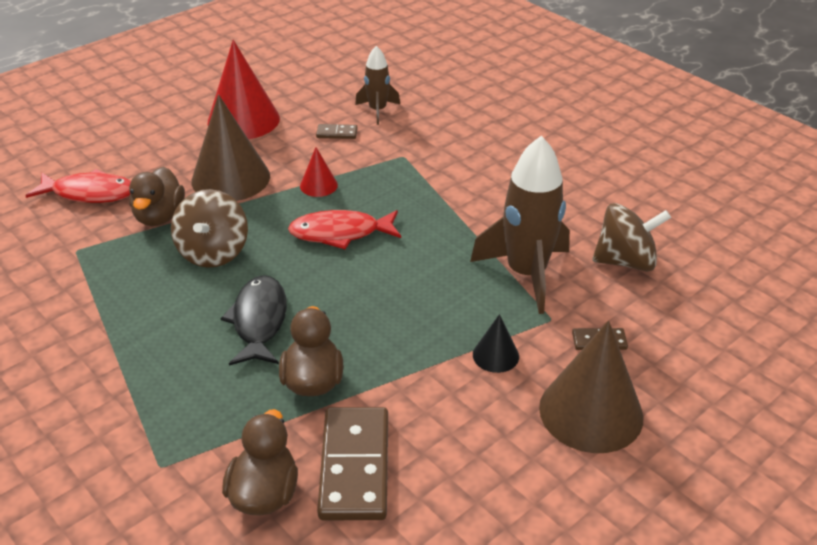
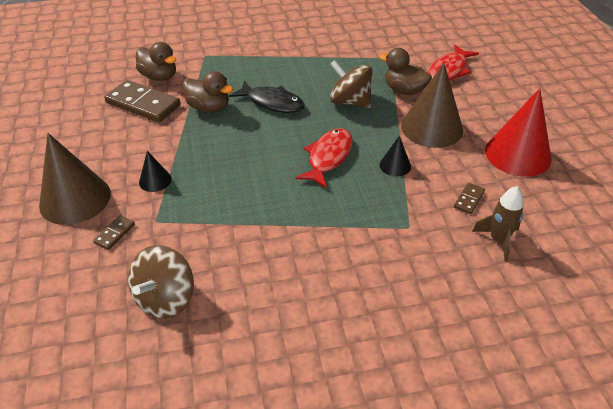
camera: 120 degrees right, 5 degrees up
(318, 185) = (395, 165): red cone -> black cone
(526, 274) = (207, 230): brown rocket -> none

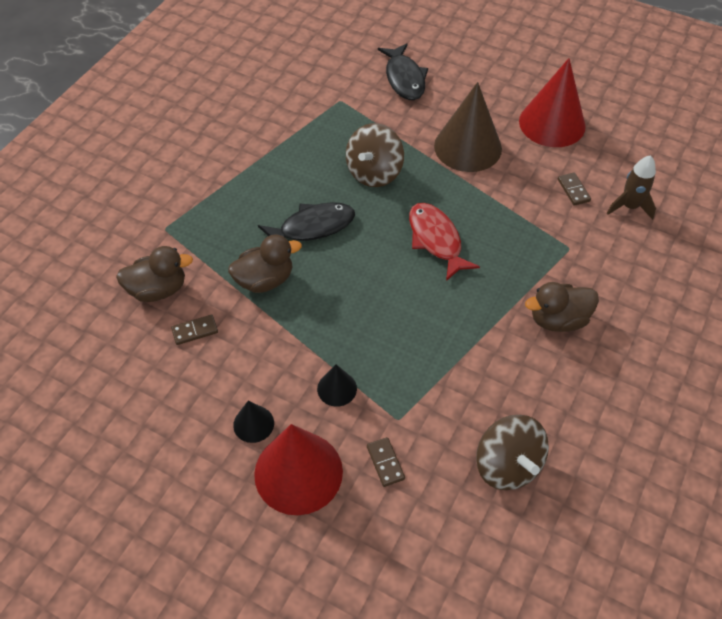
camera: 50 degrees left, 10 degrees up
(75, 199) = (298, 472): brown cone -> red cone
(143, 104) = (195, 331): brown domino -> brown domino, size x0.45
(350, 102) = (374, 172): brown spinning top -> brown spinning top turned 45 degrees counterclockwise
(395, 165) = (491, 204): black cone -> black cone (253, 424)
(404, 90) = (399, 126): brown duck -> brown duck (558, 320)
(449, 70) = (404, 79): red fish -> black fish

